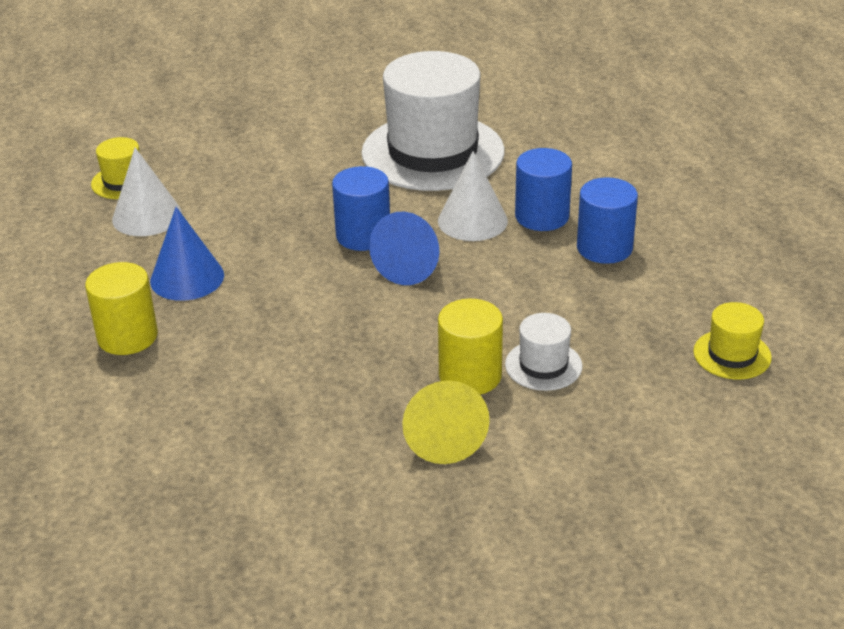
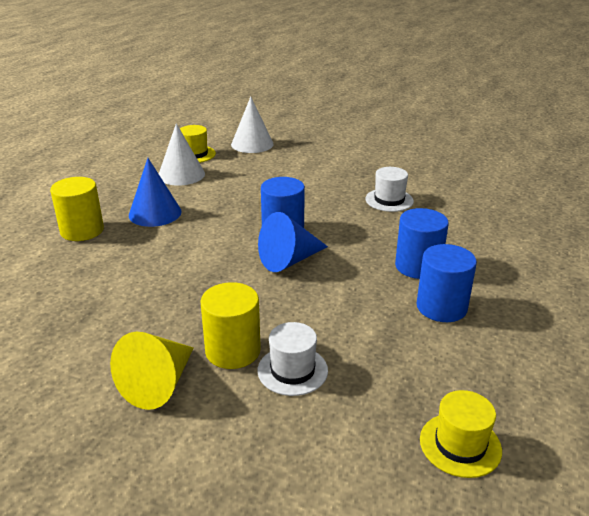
camera: 35 degrees right, 5 degrees down
(433, 152) = (389, 200): white hat -> white hat, size x0.44
(472, 221) = (364, 249): white cone -> white cone (252, 144)

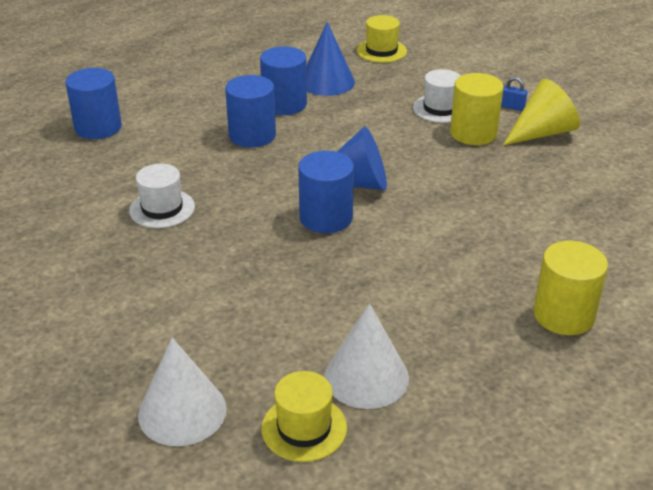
camera: 145 degrees left, 5 degrees up
(155, 213) = (454, 306): blue cone -> blue cone (327, 82)
(214, 411) = (512, 107): none -> blue padlock
(529, 228) = (98, 127): none -> blue cylinder

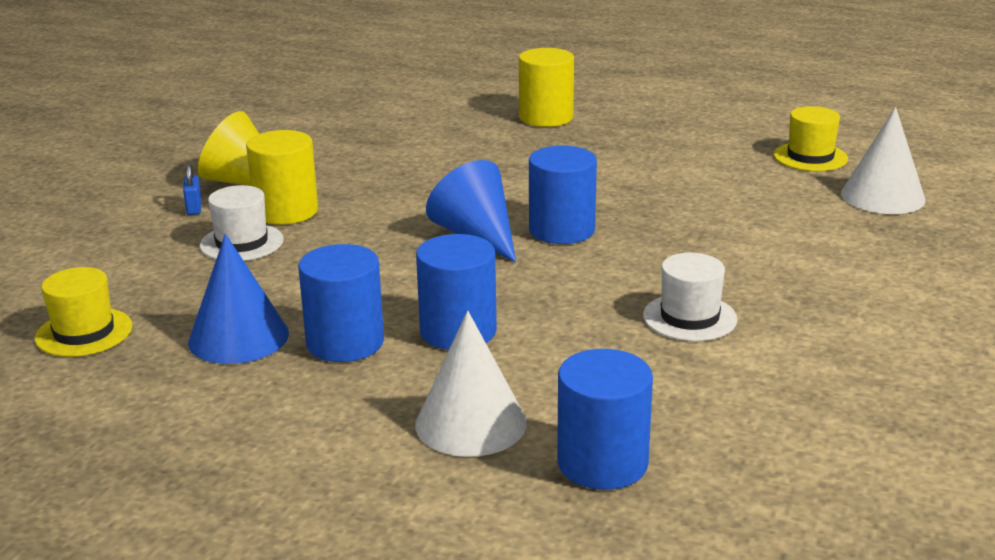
camera: 125 degrees left, 10 degrees down
(366, 377) = (728, 154): white cone -> white cone (471, 423)

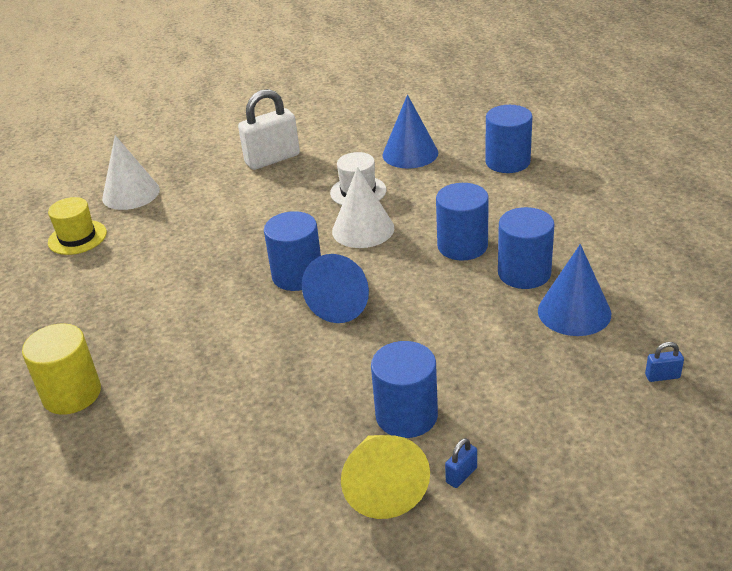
camera: 125 degrees left, 10 degrees up
(84, 332) = (662, 376): yellow hat -> blue padlock
(241, 243) = (478, 400): white hat -> none
(286, 211) = (406, 415): yellow cylinder -> blue cylinder
(471, 423) = (530, 201): white cone -> white cone (363, 229)
(748, 395) = (410, 153): none -> blue cone
(870, 293) = (272, 159): none -> white padlock

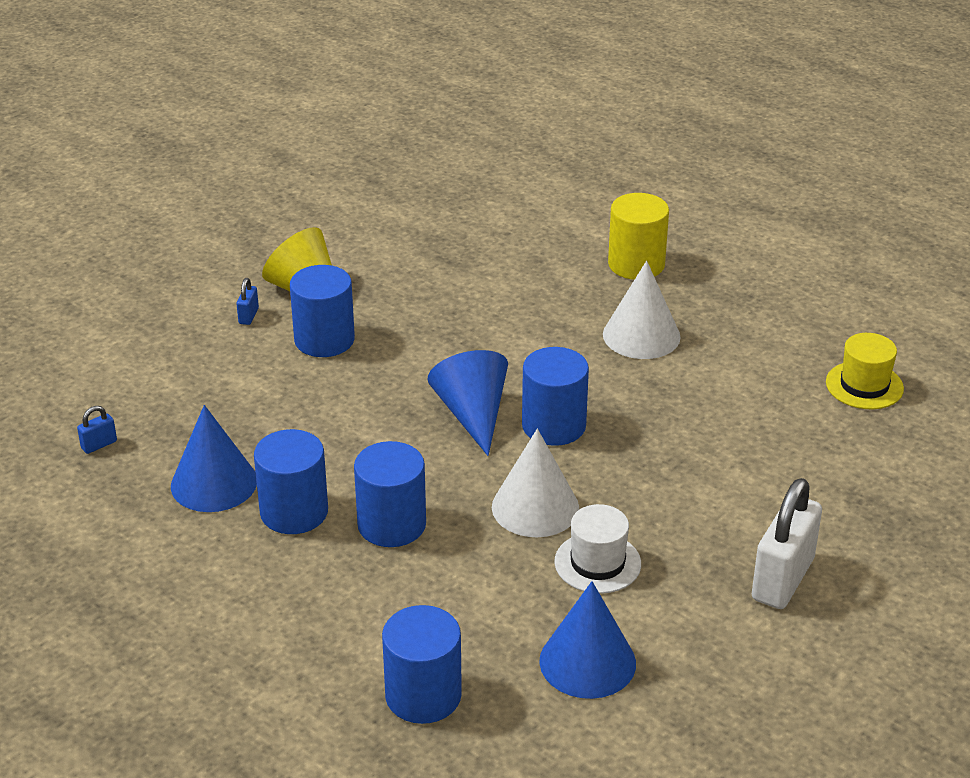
camera: 145 degrees right, 0 degrees up
(131, 193) = (895, 459): white cone -> white cone (641, 335)

